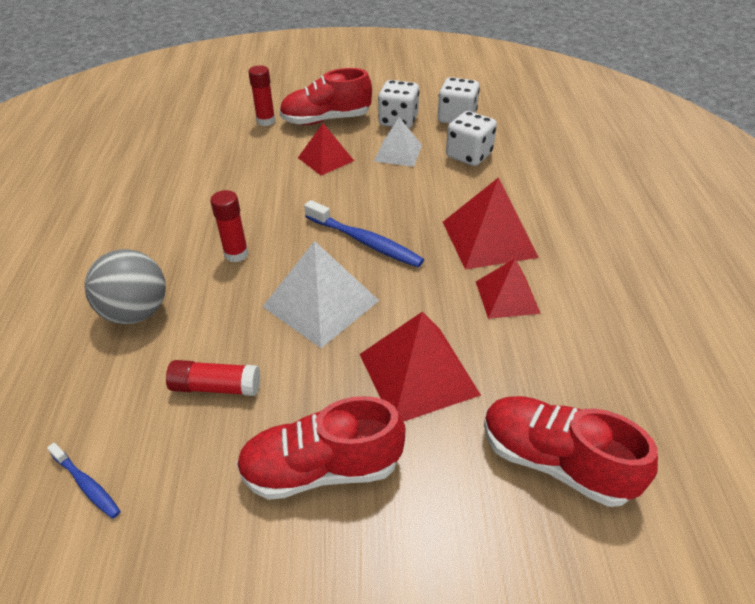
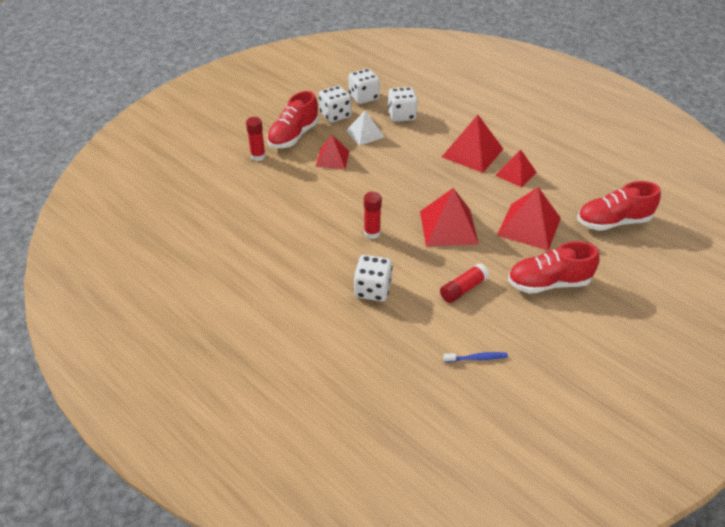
camera: 45 degrees left, 0 degrees up
(136, 312) = (373, 290): grey ball -> white dice
(320, 303) = (448, 227): white pyramid -> red pyramid
(321, 468) = (548, 283): red shoe -> red shoe turned 45 degrees clockwise
(364, 241) = (422, 188): blue toothbrush -> none

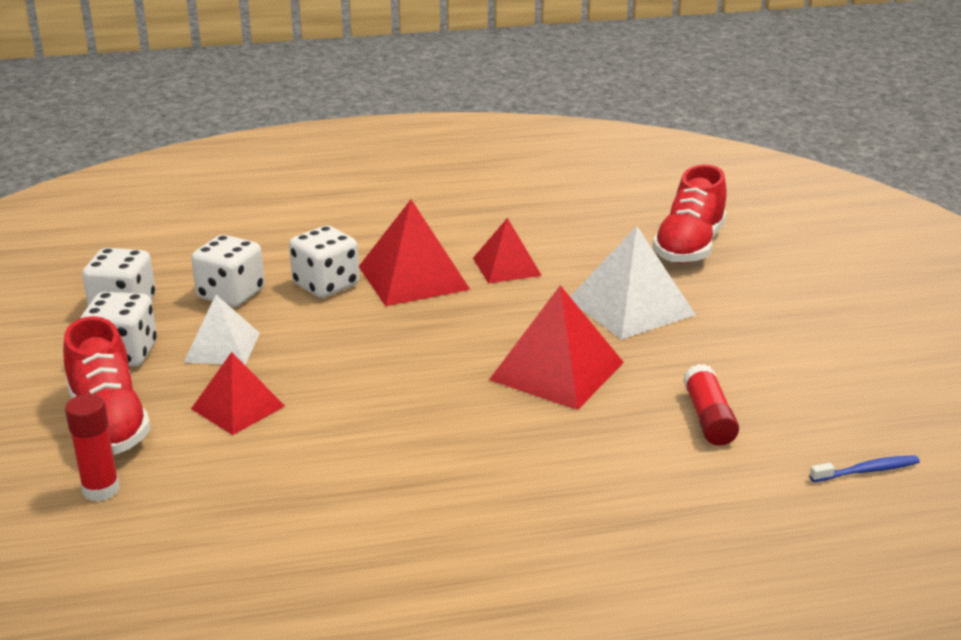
camera: 55 degrees left, 15 degrees down
(372, 233) = (487, 448): red glue stick -> none
(373, 290) = (627, 507): white dice -> white dice (326, 285)
(476, 358) = (866, 471): blue toothbrush -> blue toothbrush turned 45 degrees clockwise
(529, 226) = (631, 306): red pyramid -> white pyramid
(548, 283) = (762, 344): red shoe -> none

